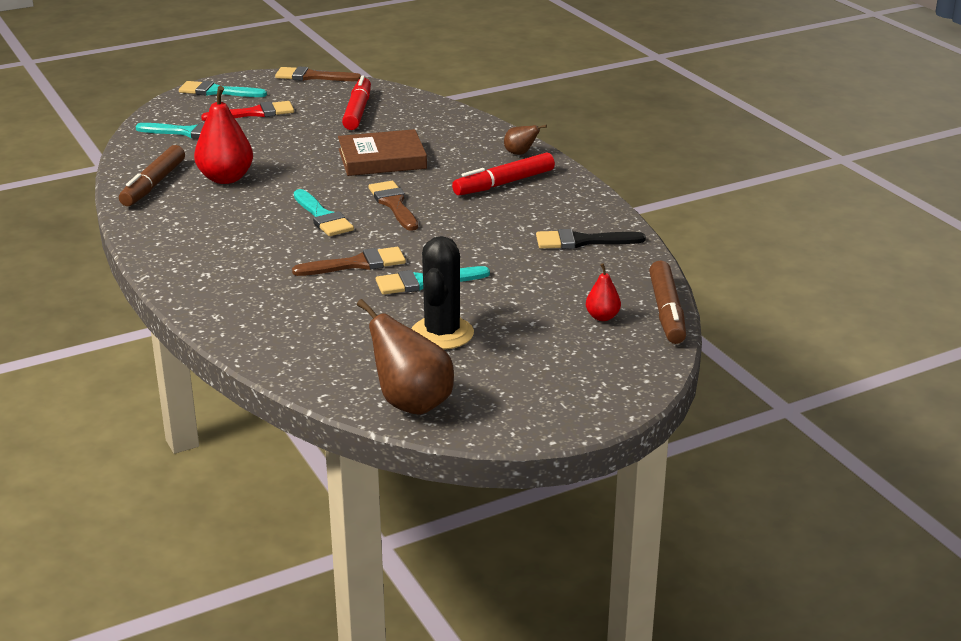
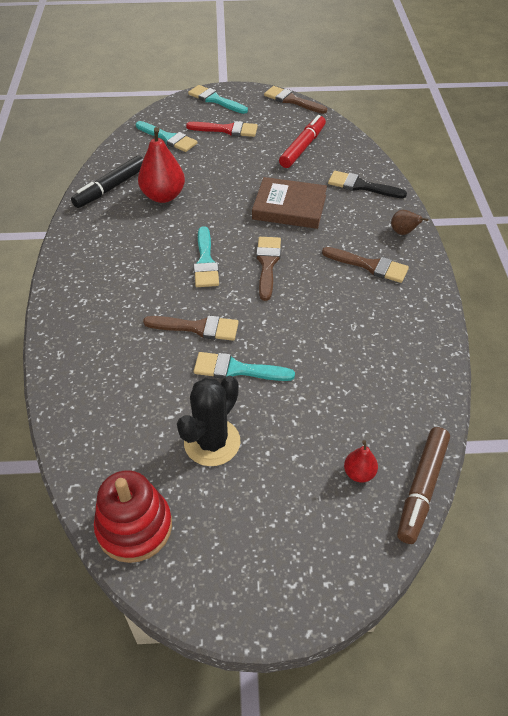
camera: 25 degrees right, 20 degrees up
(154, 184) = (111, 188): brown marker -> black marker
(411, 403) = (134, 527): brown pear -> red stacking toy
(504, 183) = (370, 266): red marker -> brown brush
(582, 241) = (396, 362): black brush -> black brush (361, 186)

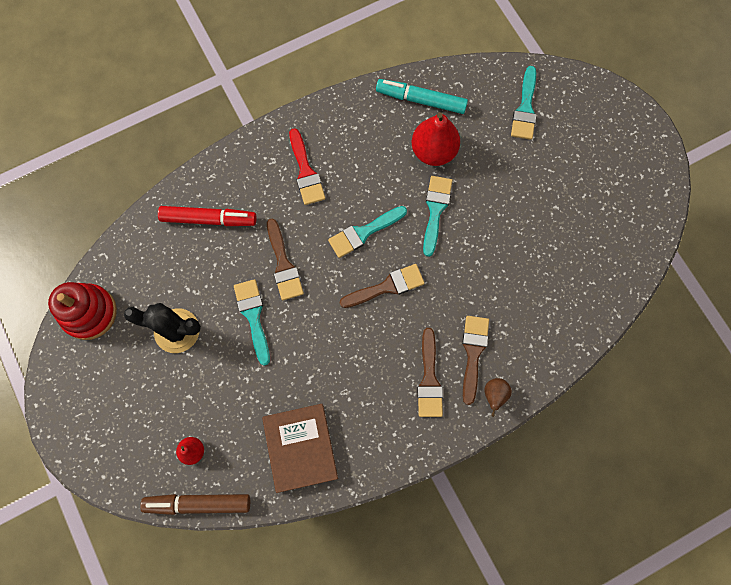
camera: 65 degrees right, 25 degrees up
(111, 188) = (421, 100): black marker -> turquoise marker
(215, 100) = (620, 118): turquoise brush -> turquoise brush (435, 210)
(227, 130) = (572, 156): red brush -> red brush (306, 172)
(289, 207) = (477, 272): brown book -> brown book (300, 448)
(292, 100) = (666, 196): brown brush -> brown brush (473, 353)
(302, 147) = (583, 244): red marker -> red marker (208, 219)
(361, 186) = (548, 328): black brush -> none

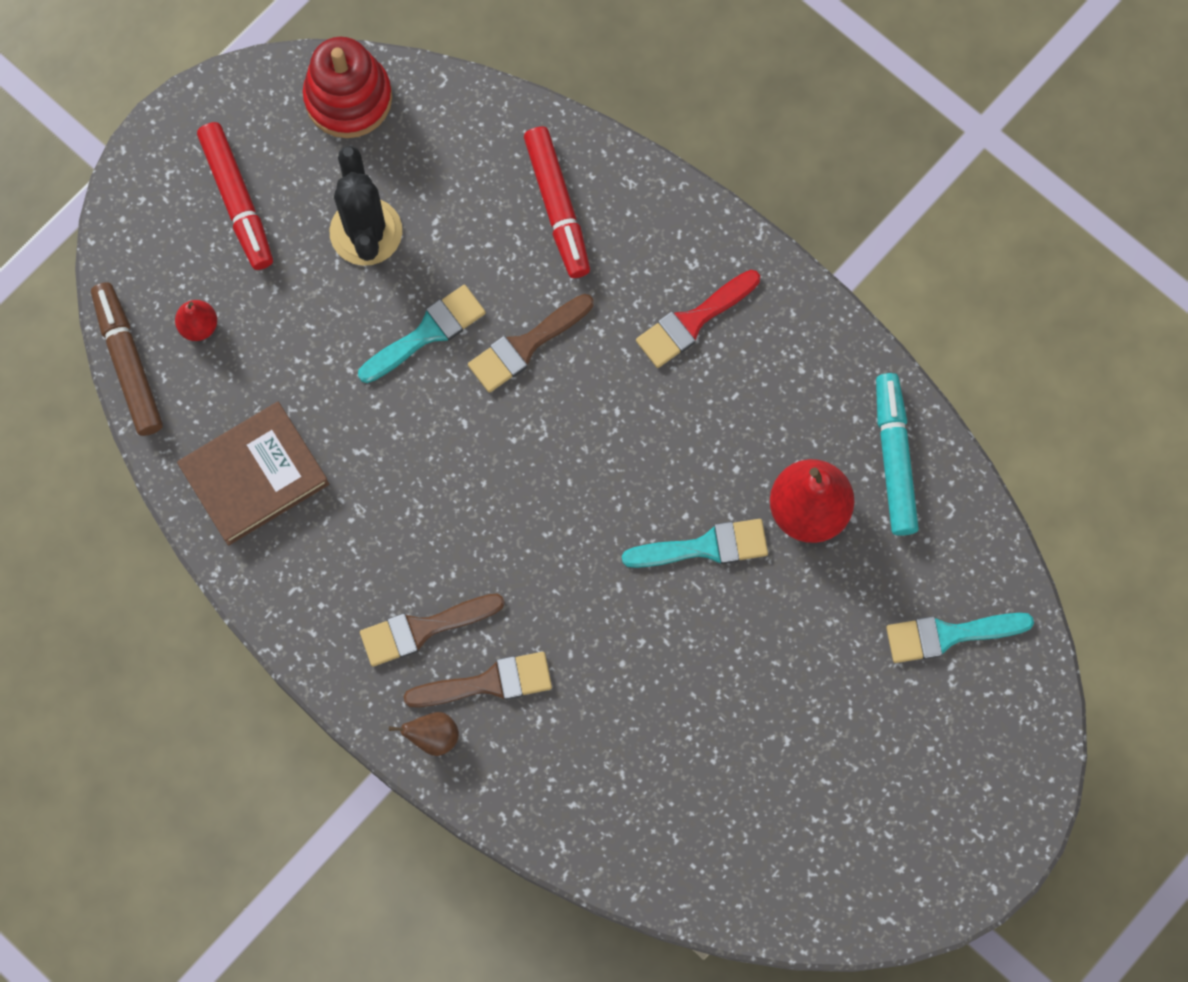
camera: 70 degrees right, 0 degrees up
(123, 400) = (237, 200): none -> red marker
(363, 233) = (624, 448): turquoise brush -> none
(387, 286) = (548, 514): brown brush -> none

